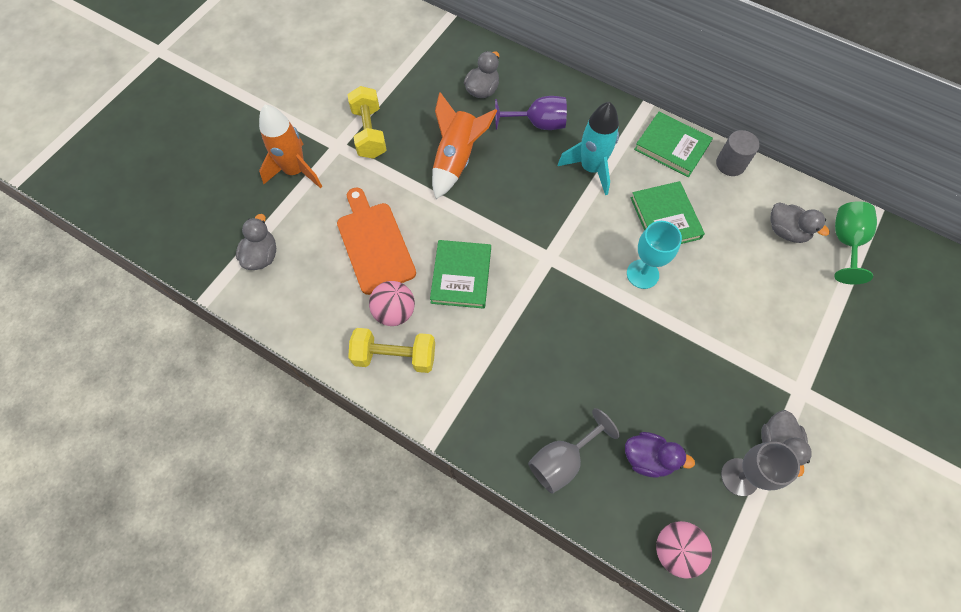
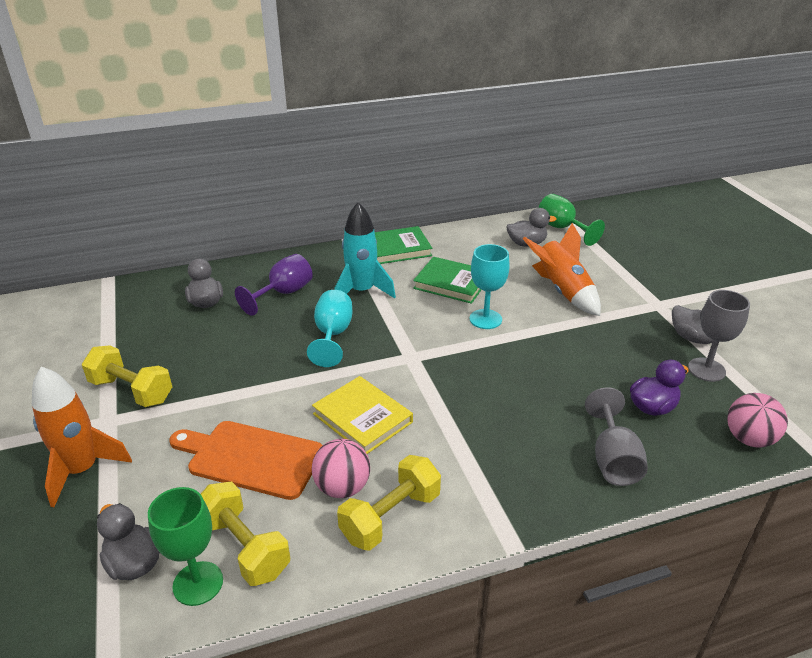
camera: 50 degrees left, 30 degrees down
(274, 297) = (198, 583): none -> green goblet
(312, 298) = (244, 547): none -> yellow dumbbell
(457, 159) = (246, 354): orange rocket -> orange rocket (562, 291)
(461, 276) = (362, 418): green book -> yellow book
(524, 191) = (332, 335): none -> turquoise goblet
(730, 164) = (446, 235): grey cylinder -> none

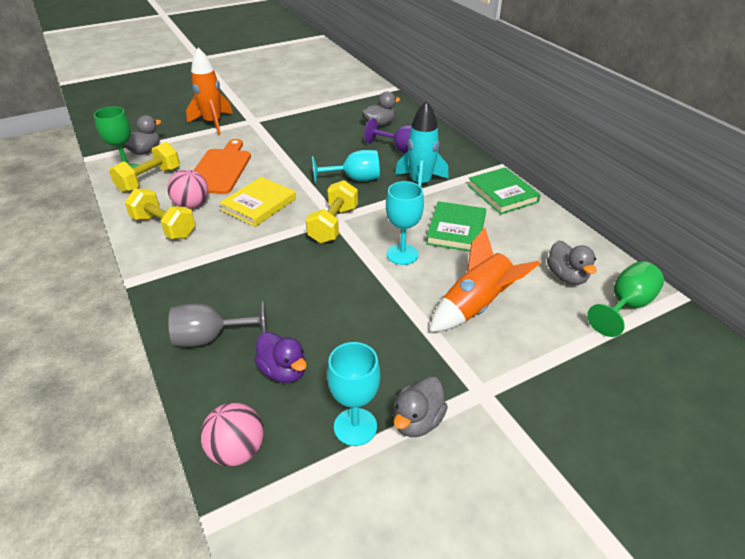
camera: 80 degrees right, 5 degrees up
(131, 391) = (279, 121): yellow dumbbell -> yellow dumbbell (333, 224)
(706, 369) = (355, 427): grey goblet -> turquoise goblet

